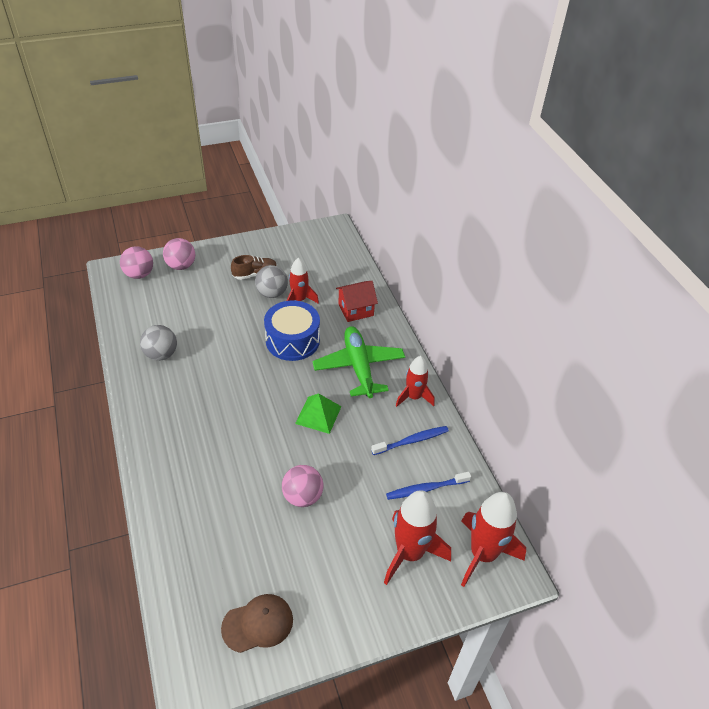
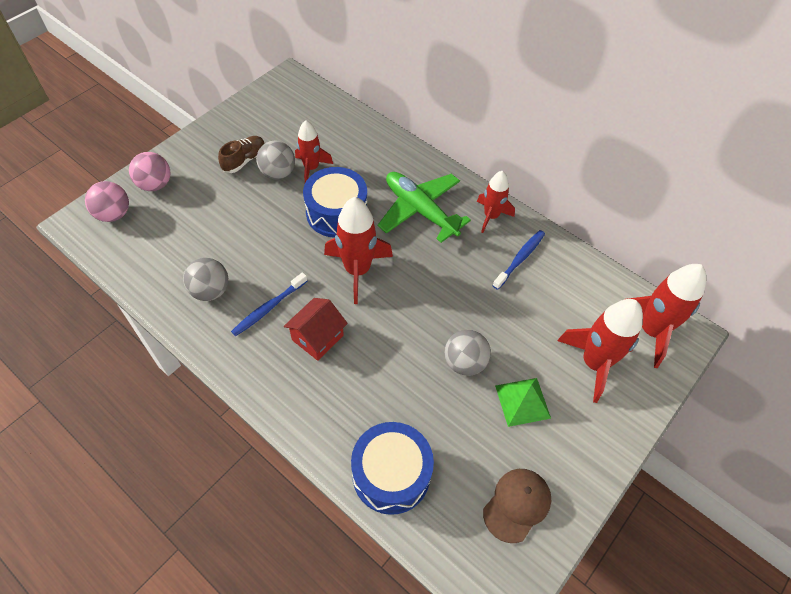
camera: 30 degrees left, 10 degrees up
(183, 546) = (391, 474): none -> blue drum
(275, 389) = (357, 270): none -> red rocket
(303, 496) = (464, 362): pink ball -> grey ball
(318, 415) = (418, 276): green pyramid -> green pyramid (522, 401)
(355, 310) = (374, 154): red house -> red house (317, 338)
(426, 489) = (564, 297): blue toothbrush -> blue toothbrush (268, 308)

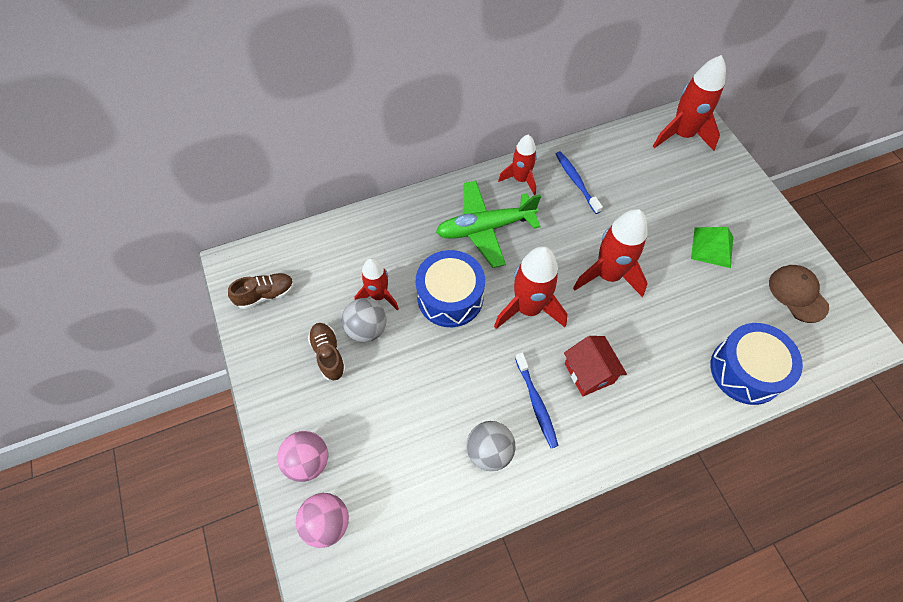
camera: 60 degrees left, 5 degrees up
(274, 105) = (266, 295): none -> brown shoe
(464, 362) = (661, 269): grey ball -> none
(594, 363) = (696, 184): red rocket -> red rocket (608, 275)

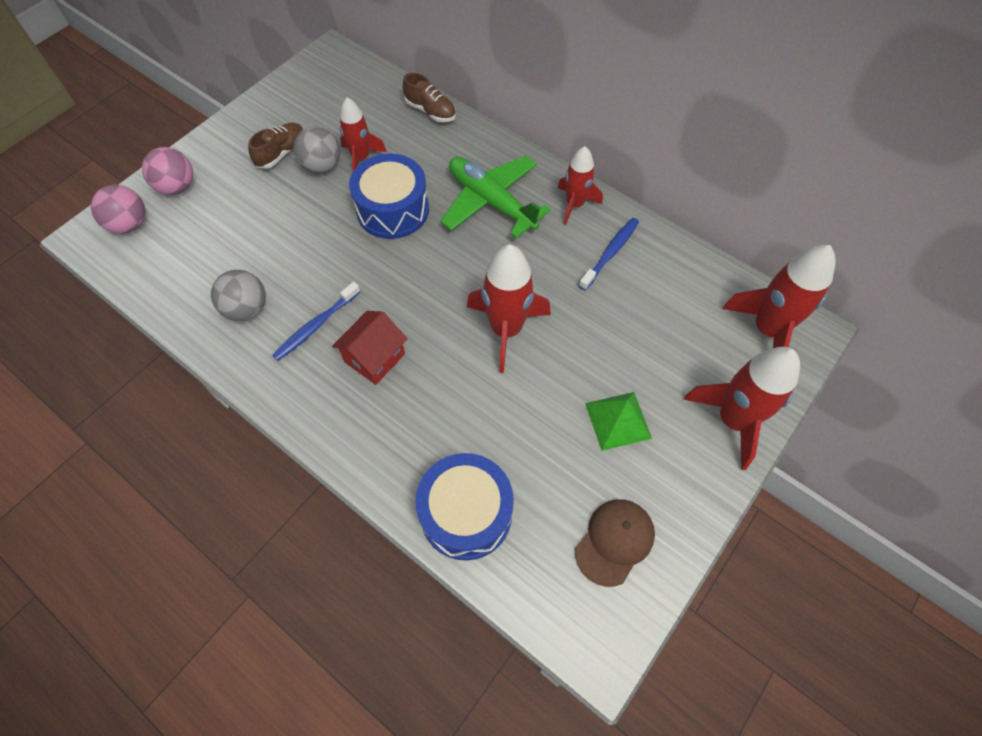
camera: 60 degrees right, 0 degrees up
(266, 295) = (315, 86): brown shoe -> brown shoe (430, 111)
(528, 308) = (419, 276): red rocket -> red rocket (733, 420)

